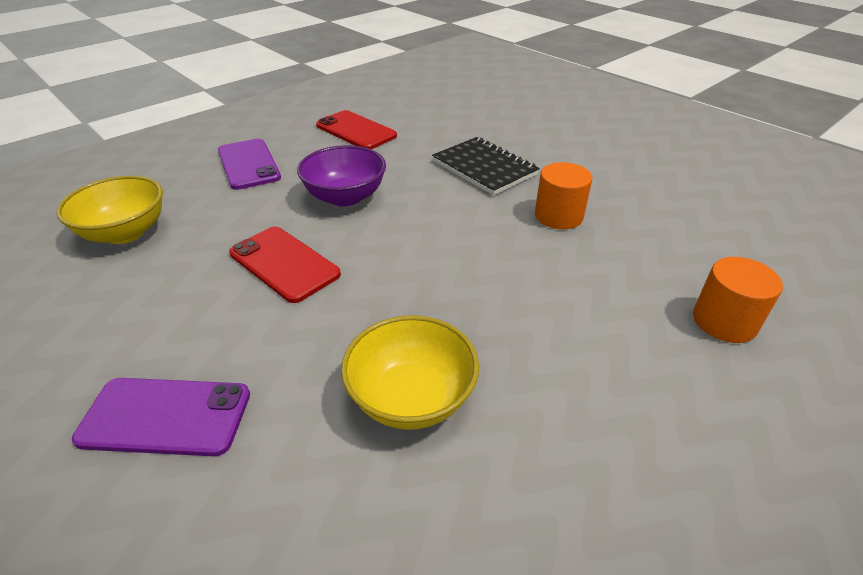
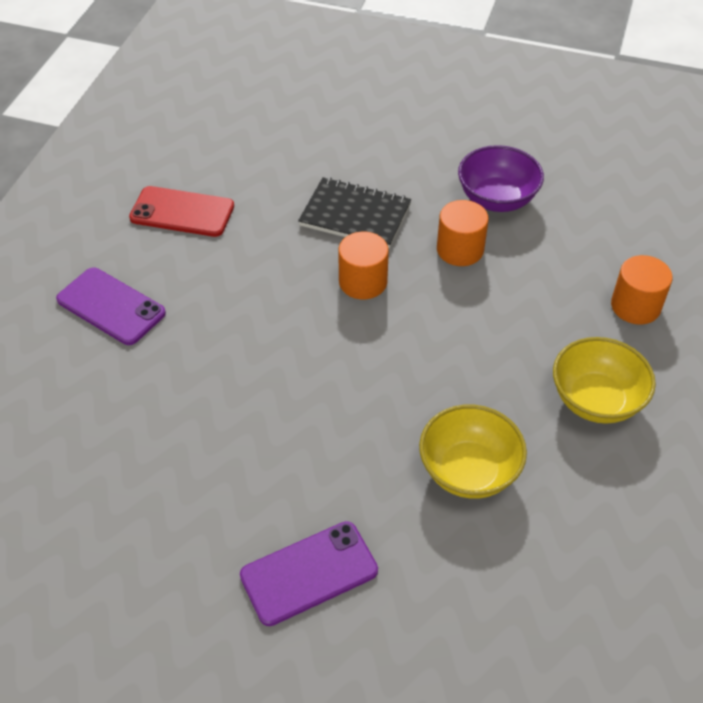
camera: 30 degrees left, 10 degrees up
(125, 232) = (77, 443): yellow bowl -> yellow bowl (596, 400)
(284, 264) = (267, 405): red phone -> none
(345, 197) = (253, 307): purple bowl -> purple bowl (497, 199)
(450, 210) = (363, 282): none -> orange cylinder

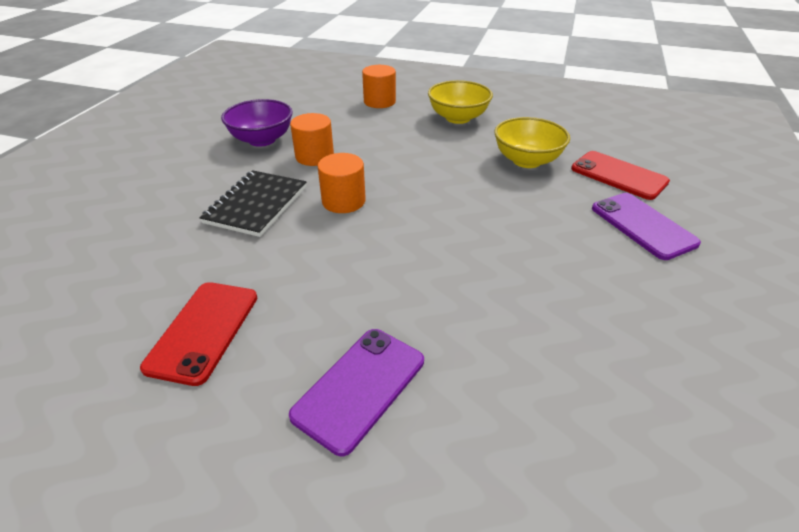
camera: 90 degrees left, 10 degrees down
(434, 582) = (618, 175): none -> red phone

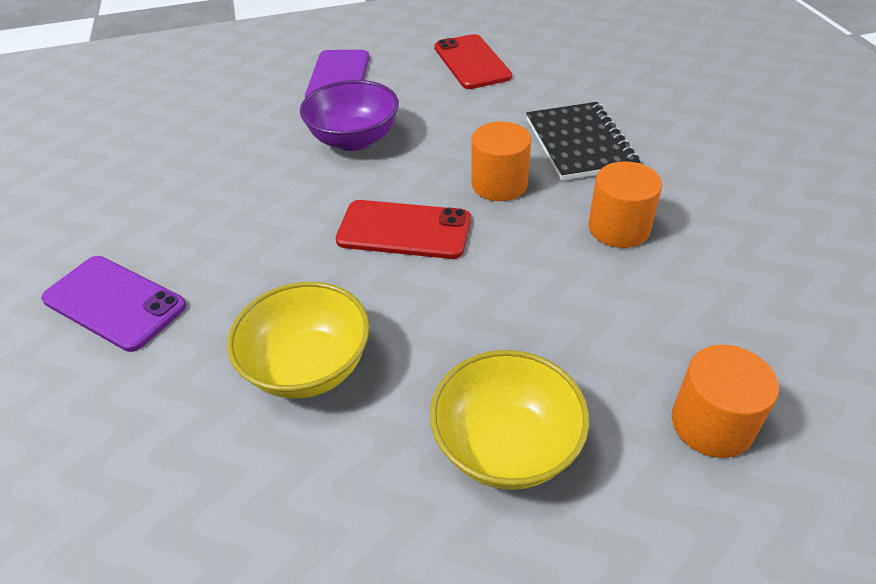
camera: 150 degrees right, 5 degrees up
(262, 140) = (729, 223): purple bowl -> purple bowl (354, 140)
(618, 175) = (140, 401): red phone -> red phone (404, 230)

